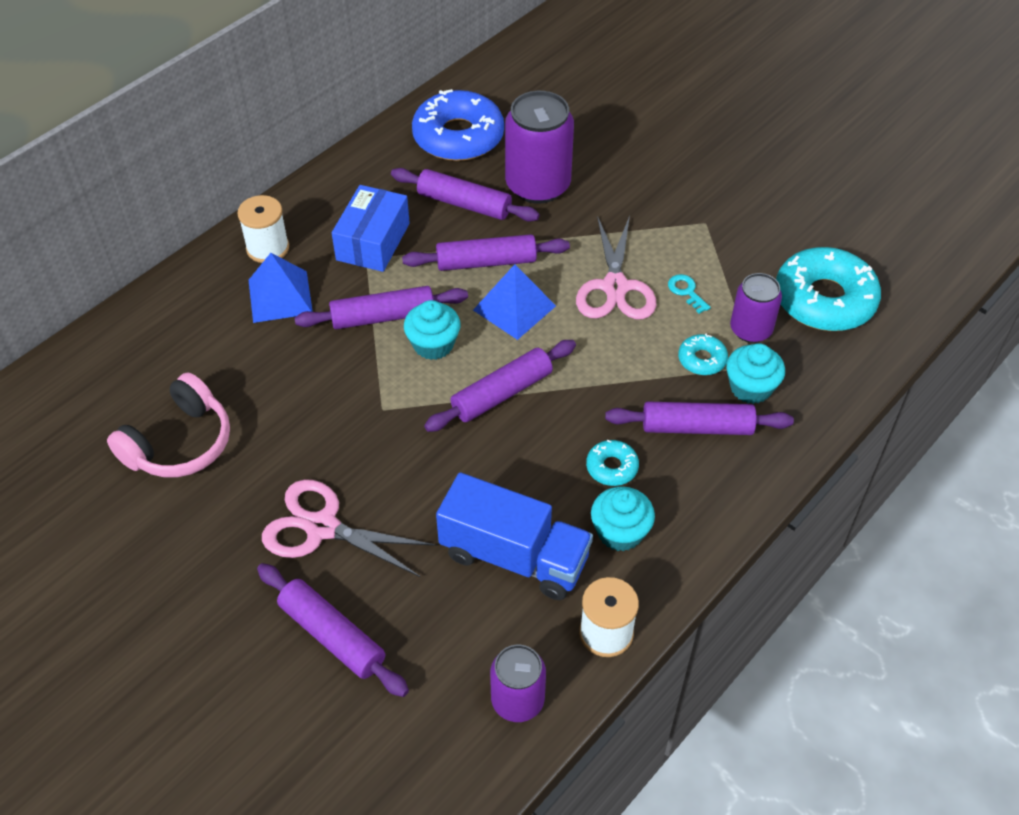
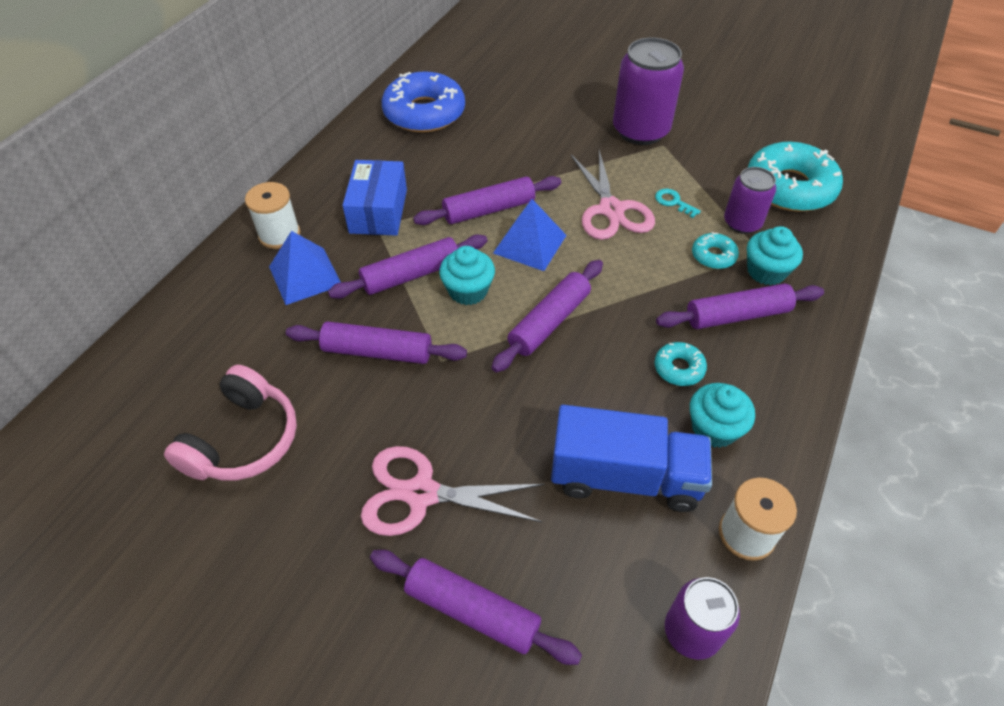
camera: 15 degrees left, 0 degrees up
(464, 204) = (450, 165): purple rolling pin -> purple rolling pin (377, 351)
(538, 185) = (509, 140): purple can -> purple can (640, 130)

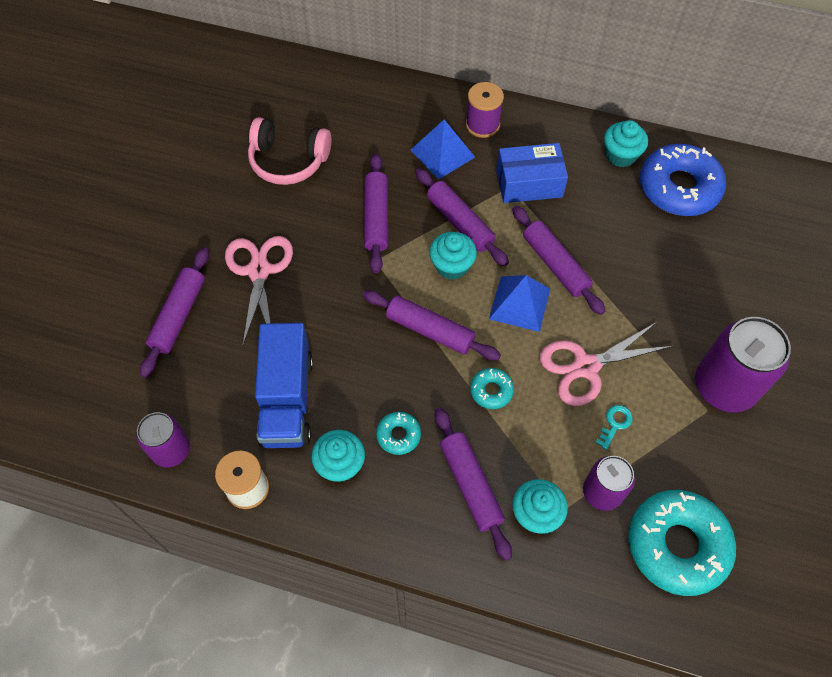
camera: 80 degrees right, 10 degrees up
(279, 235) = (482, 125): white spool -> purple spool
(370, 141) = (620, 155): none -> turquoise cupcake
(713, 256) = (545, 463): turquoise donut -> turquoise donut (491, 391)

